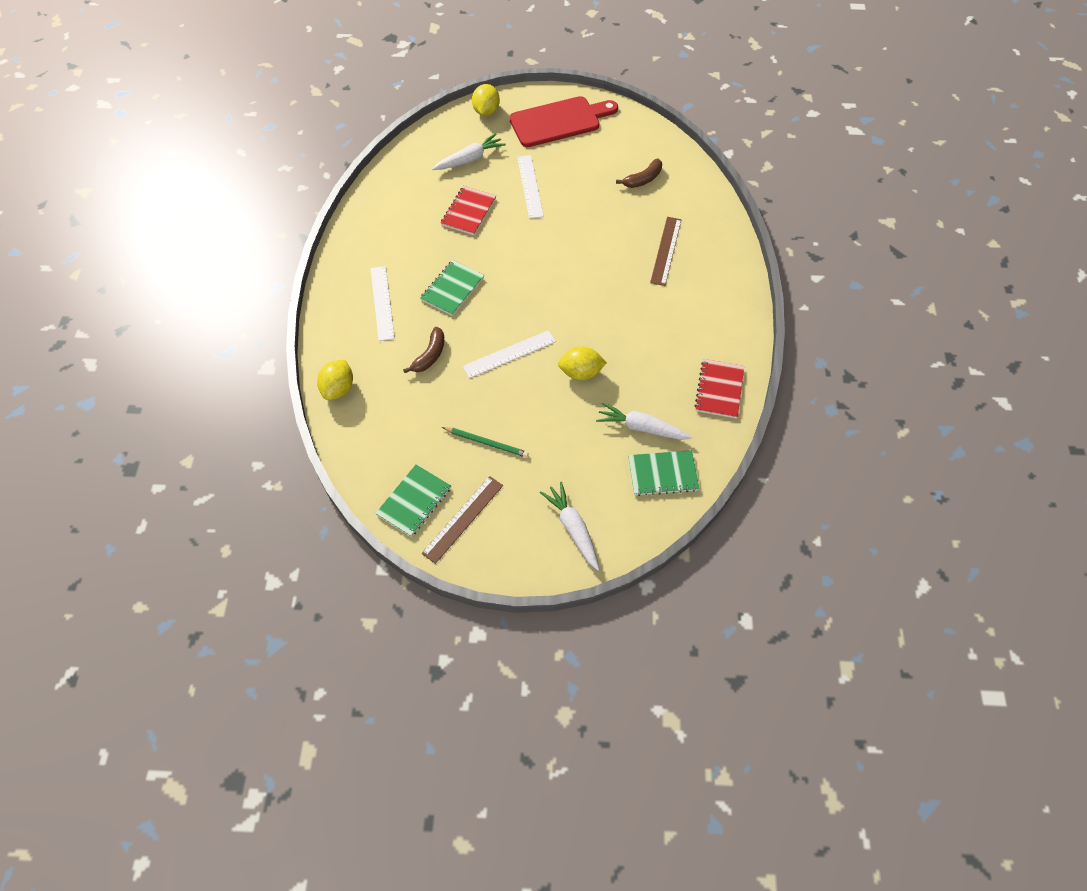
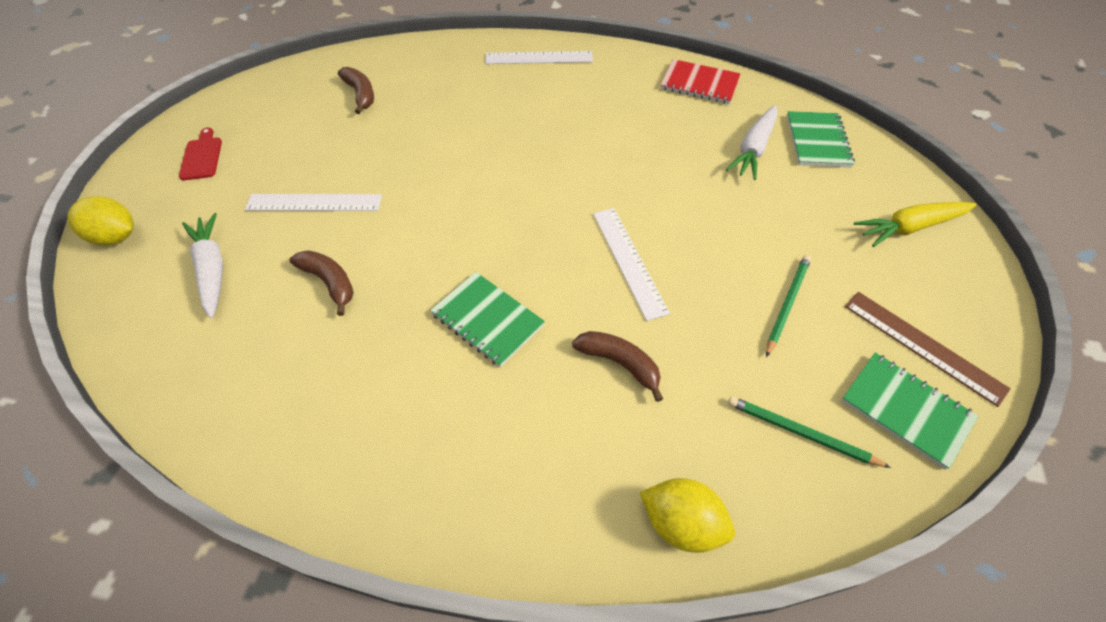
camera: 80 degrees left, 5 degrees down
(382, 303) = (490, 430): white ruler -> white ruler (539, 58)
(393, 445) = (801, 433): none -> green pencil
(468, 212) = (330, 282): red notebook -> brown banana
(559, 121) = (202, 156): red cutting board -> red cutting board, size x0.45
(573, 528) = (909, 227): white carrot -> yellow carrot
(581, 372) = (668, 191): yellow lemon -> none
(666, 250) = (487, 93): brown ruler -> none

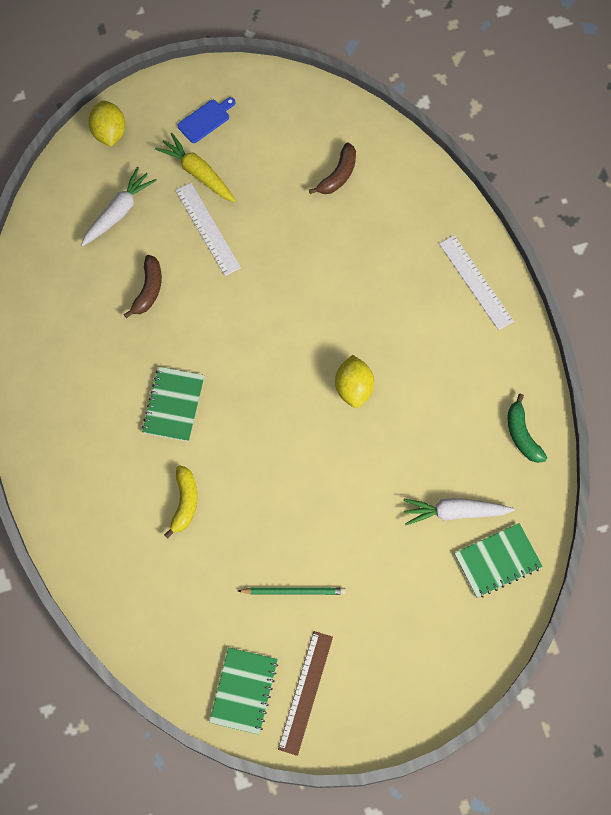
camera: 60 degrees right, 15 degrees up
(202, 156) = (205, 120): red cutting board -> blue cutting board
(620, 363) = (184, 503): brown banana -> yellow banana
(628, 261) = (274, 469): white ruler -> none
(681, 523) = (98, 583): yellow lemon -> yellow lemon (353, 388)
(699, 84) = (522, 434): red notebook -> green banana
(801, 433) = (192, 631): green pencil -> none
(909, 227) = (426, 660): yellow carrot -> yellow carrot (198, 173)

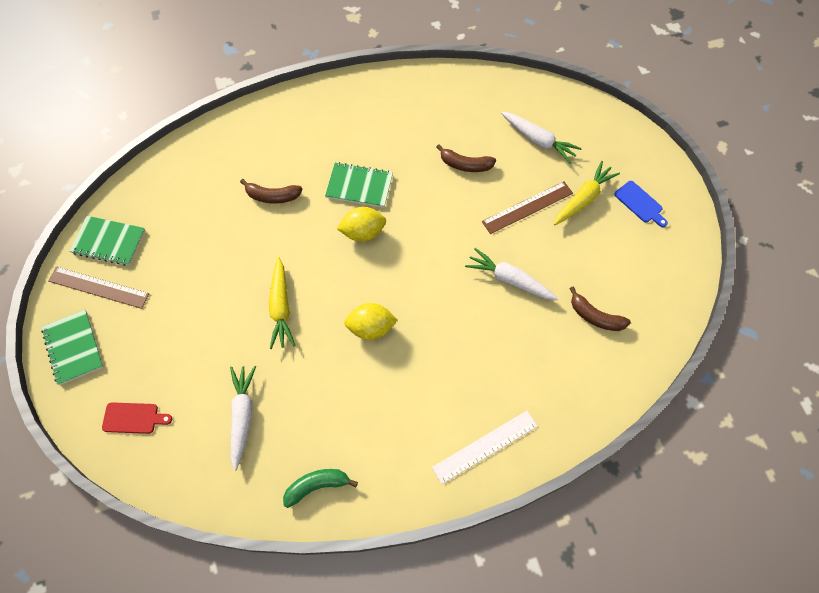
camera: 90 degrees right, 5 degrees down
(109, 132) = (616, 131): yellow lemon -> yellow lemon (363, 232)
(184, 503) = (272, 196): yellow banana -> brown banana
(207, 229) = (527, 207): white ruler -> brown ruler
(294, 591) = (186, 278): green pencil -> none
(296, 251) = (509, 280): none -> white carrot
(330, 482) = (281, 307): none -> yellow carrot
(461, 626) = (133, 418): none -> red cutting board
(497, 561) = (190, 455): green notebook -> green notebook (73, 348)

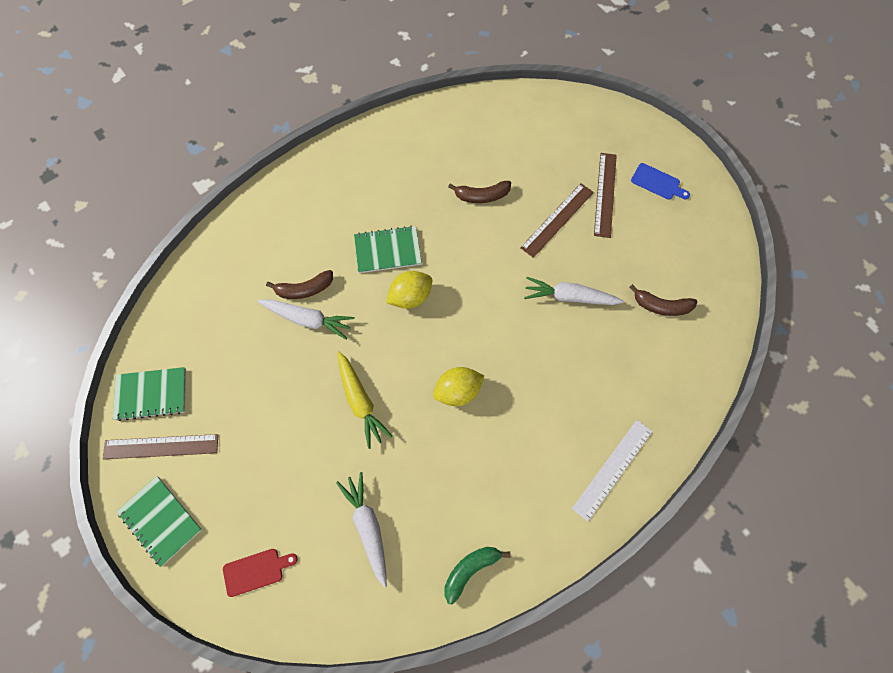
camera: 20 degrees left, 5 degrees up
(538, 141) = (541, 150): white carrot -> white carrot (308, 319)
(583, 198) = (605, 194): yellow carrot -> brown ruler

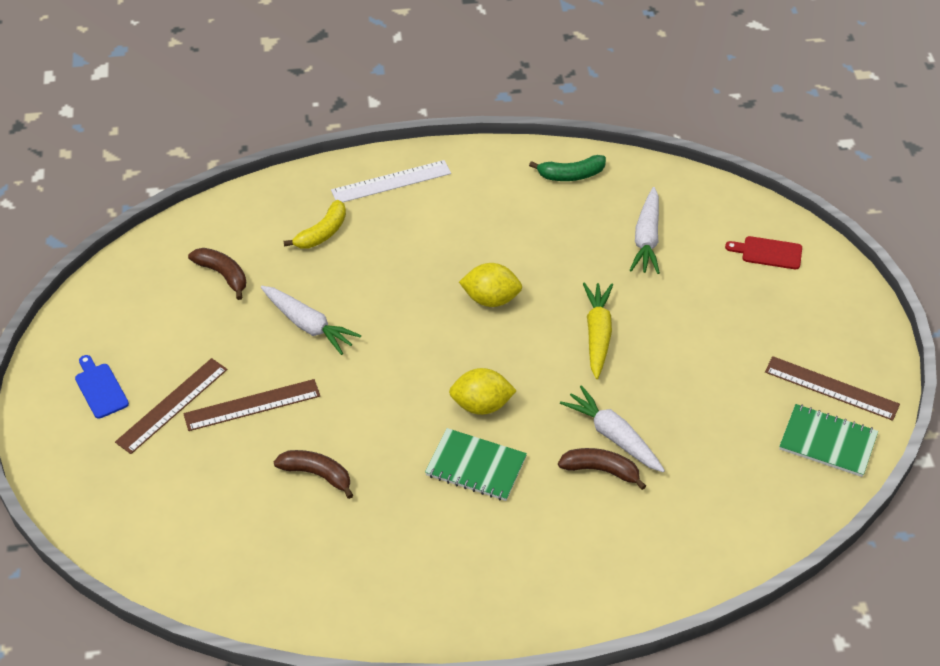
camera: 150 degrees left, 20 degrees down
(160, 520) = (850, 327): green notebook -> none
(624, 383) = (322, 233): none -> yellow banana

